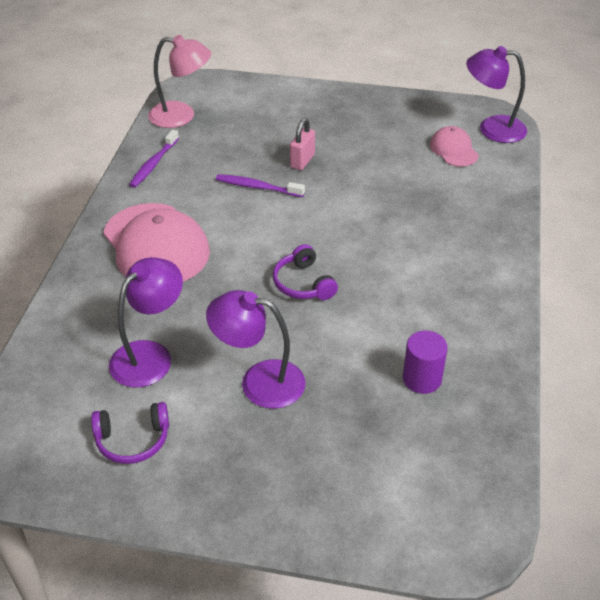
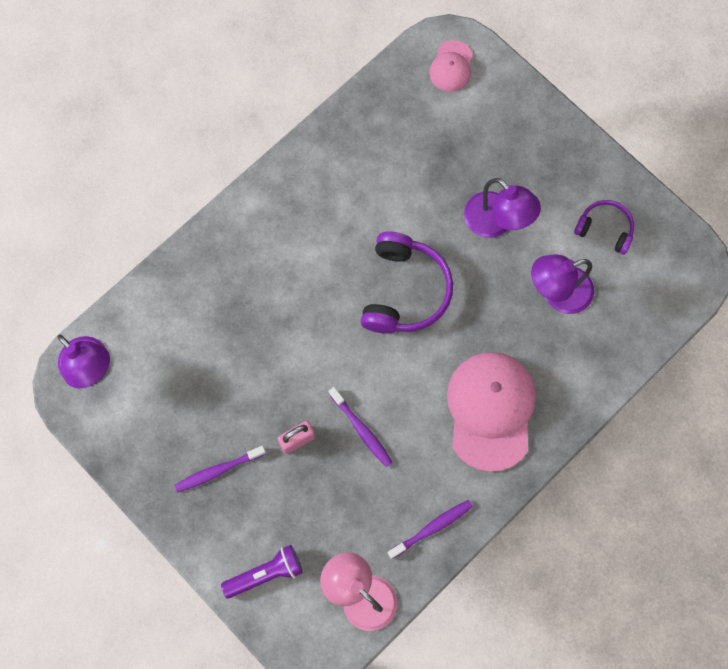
camera: 145 degrees left, 30 degrees up
(258, 98) = (265, 574): none -> purple flashlight
(303, 283) = (404, 291): purple headphones -> purple headphones, size x1.72
(343, 124) = (218, 470): none -> purple toothbrush
(422, 379) = (389, 156): purple cylinder -> none
(453, 150) = (153, 364): pink cap -> pink cap (451, 66)

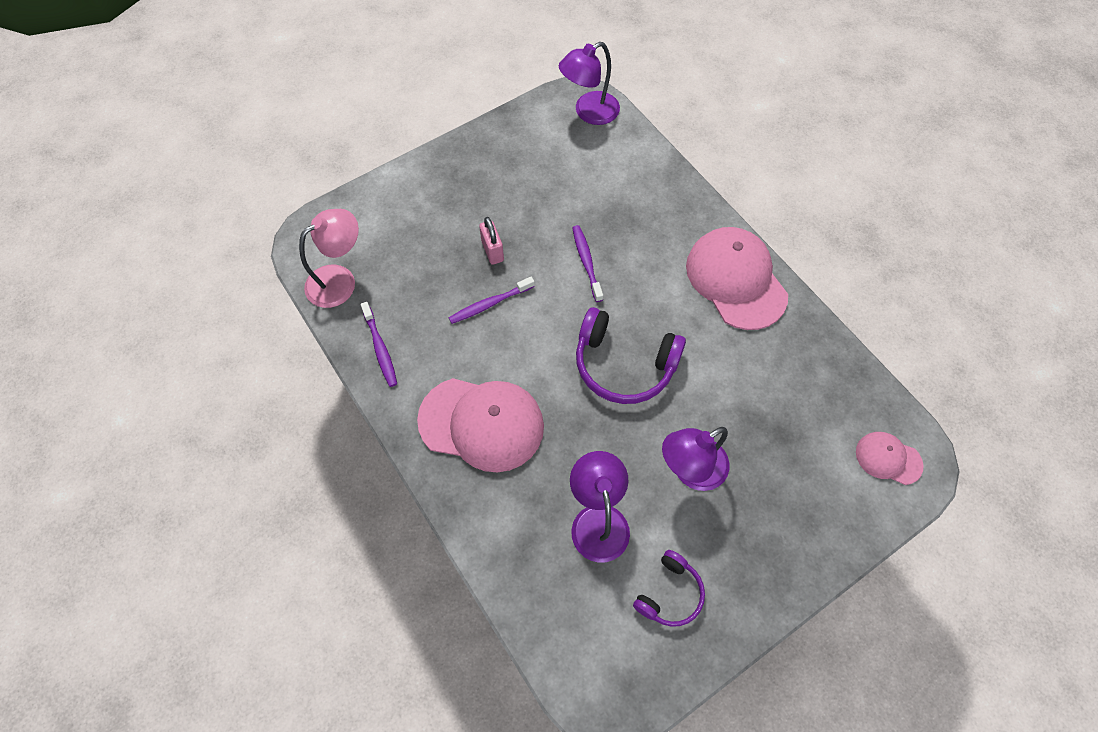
camera: 100 degrees right, 10 degrees down
(218, 470) = (480, 189): purple toothbrush -> purple toothbrush (586, 262)
(265, 574) = (381, 212): purple flashlight -> none
(292, 198) = (736, 280): none -> pink cap

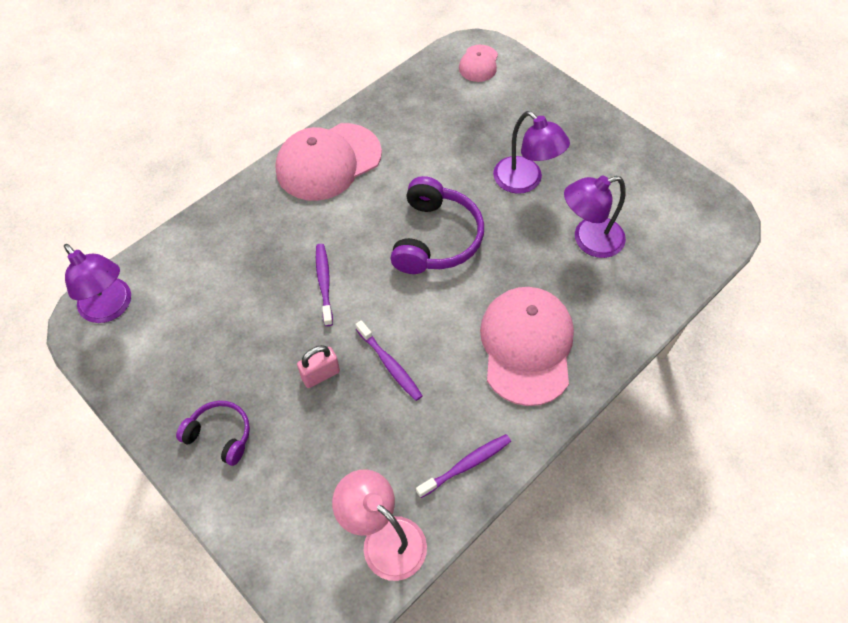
camera: 100 degrees left, 5 degrees down
(586, 262) = (324, 283): purple toothbrush -> purple toothbrush turned 105 degrees clockwise
(669, 593) = (631, 187): purple headphones -> purple headphones (220, 435)

